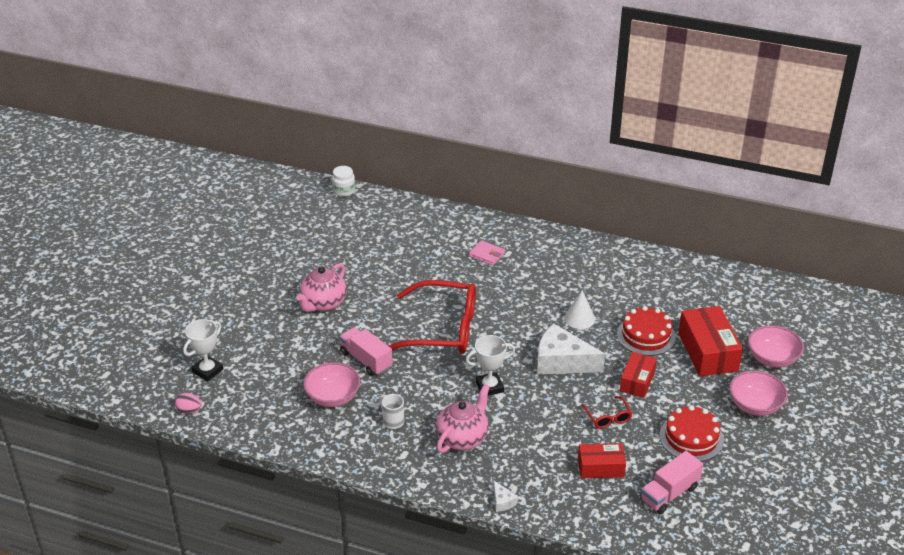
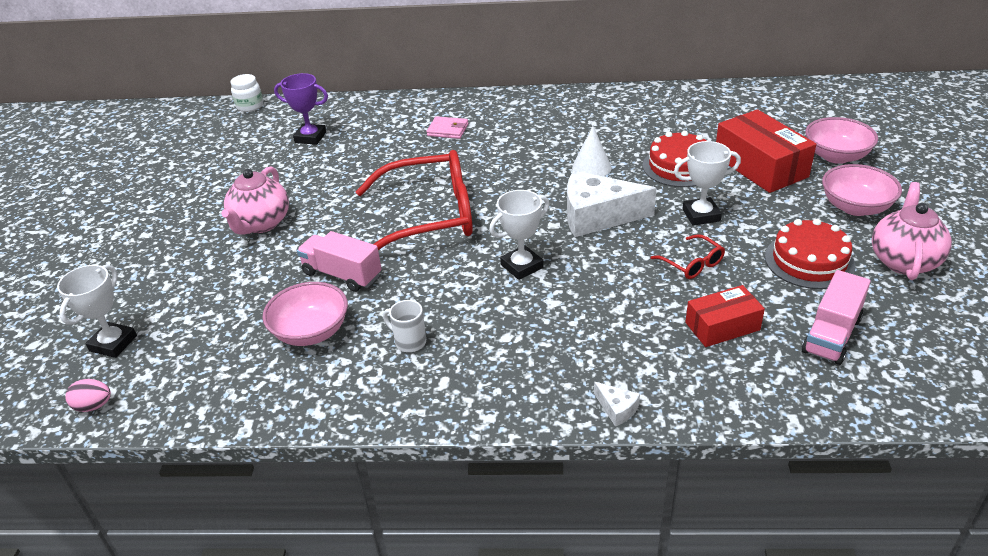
camera: 15 degrees left, 0 degrees up
(381, 234) = (310, 137): none -> purple trophy
(463, 438) = (517, 338): pink teapot -> pink teapot (903, 260)
(637, 381) = (701, 215): red box -> white trophy

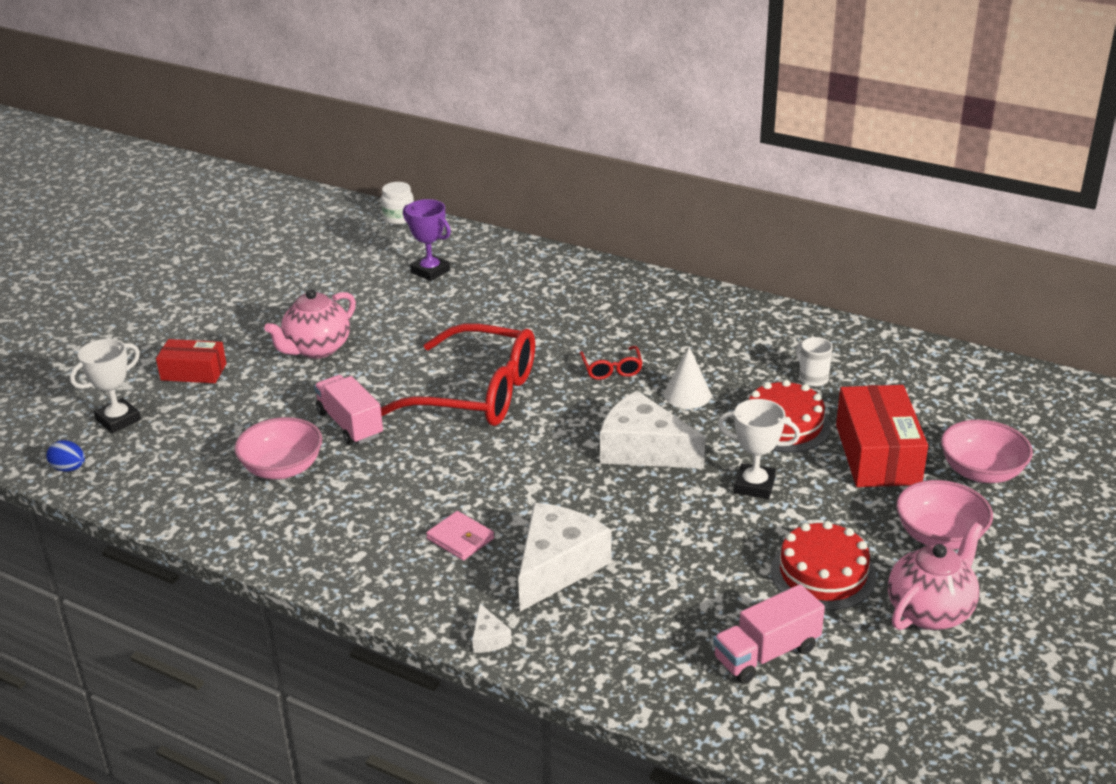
camera: 25 degrees right, 5 degrees down
(94, 406) = (69, 468): pink egg -> blue egg
(409, 342) = (358, 508): white mug -> white mug (812, 378)
(448, 130) = (573, 305): pink wallet -> pink wallet (460, 539)
(522, 266) = (521, 474): white trophy -> none
(616, 328) = (557, 566): none -> white cheese
(693, 264) = (694, 533): red glasses -> red glasses (612, 369)
(722, 326) = (662, 603): red box -> red box (193, 372)

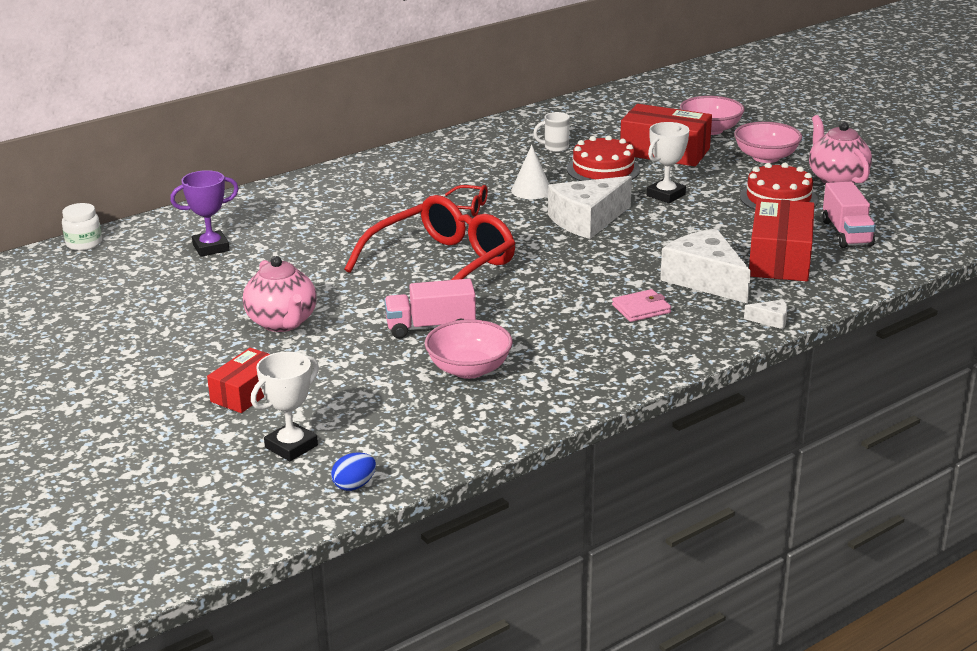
camera: 65 degrees left, 5 degrees down
(118, 420) = (291, 446): white trophy -> white trophy turned 60 degrees clockwise
(652, 611) = (780, 258): none -> red box

